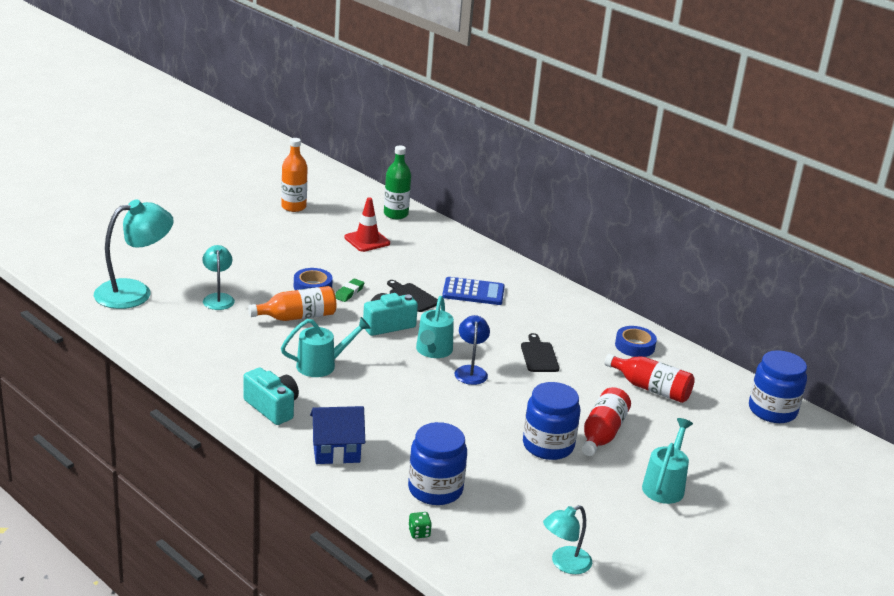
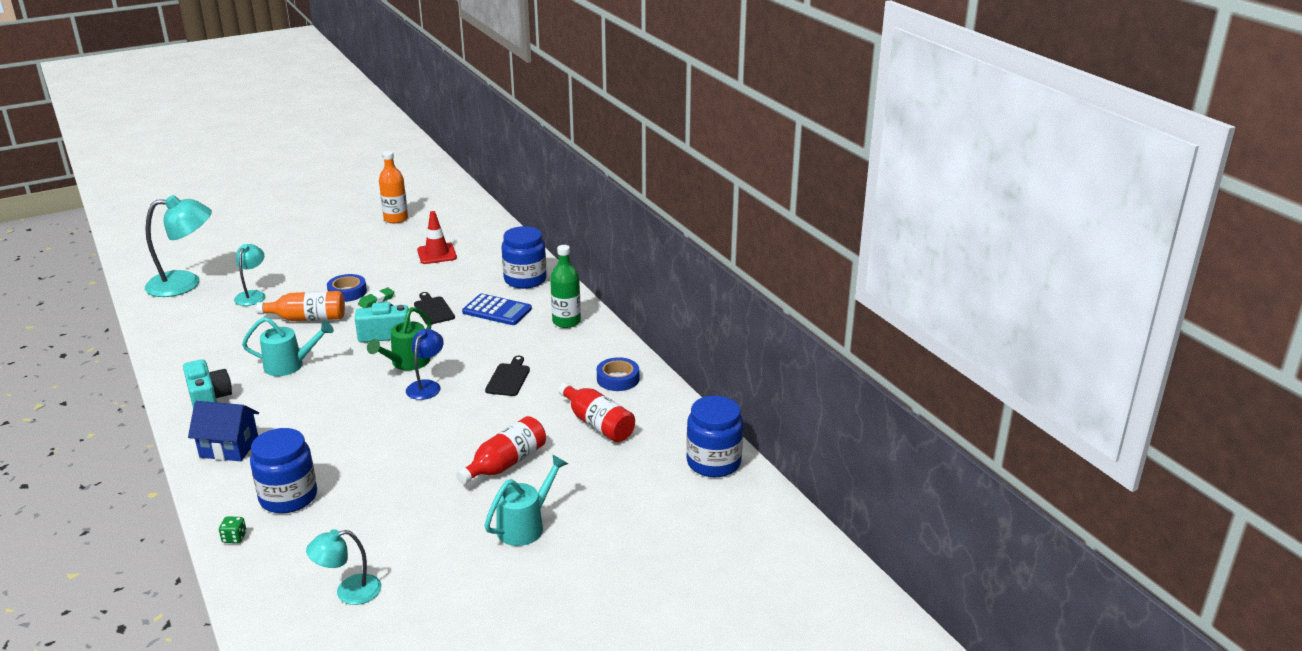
camera: 20 degrees right, 0 degrees up
(396, 214) = (486, 232): green bottle -> green bottle (566, 321)
(433, 351) = (406, 363): turquoise watering can -> green watering can
(548, 445) = (439, 468): blue jar -> blue jar (525, 279)

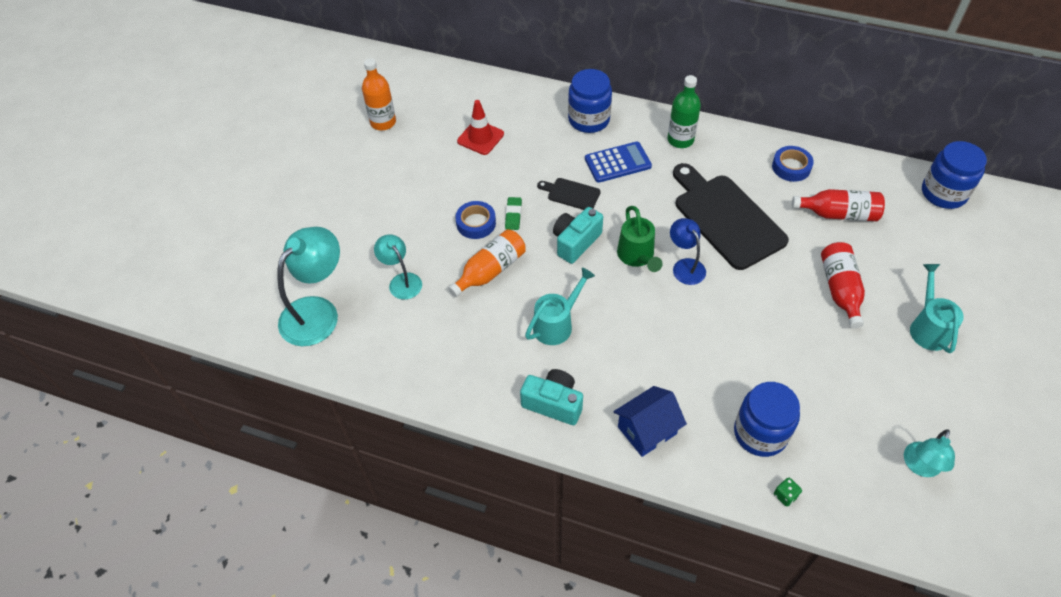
camera: 40 degrees left, 25 degrees up
(508, 378) = (726, 218): black cutting board -> black cutting board, size x2.17

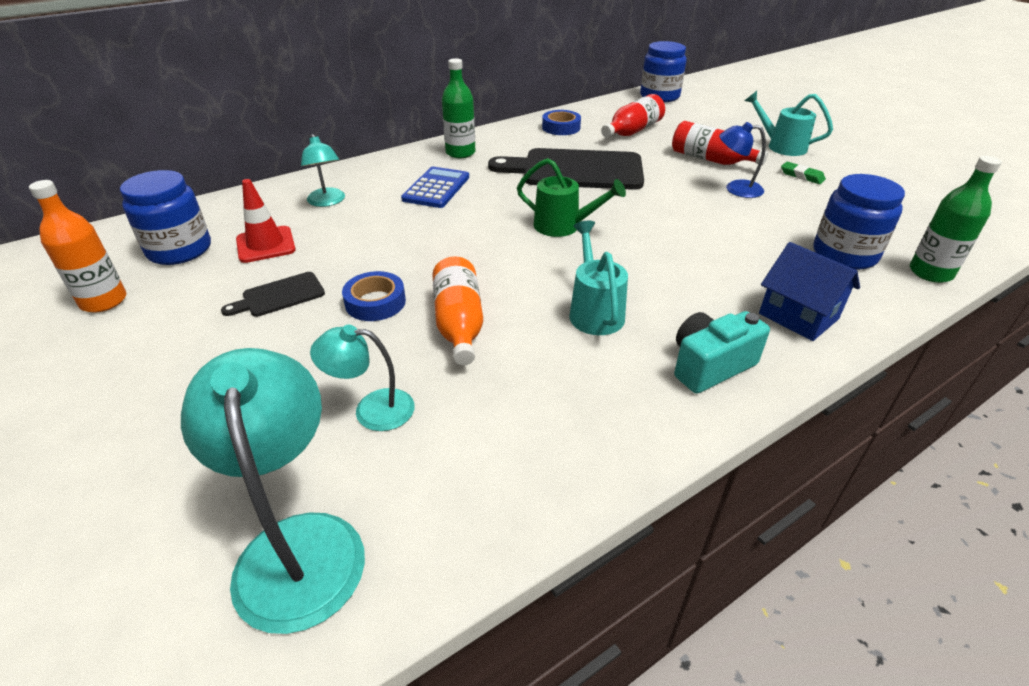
camera: 55 degrees left, 15 degrees down
(513, 215) = (405, 272): green eraser -> green eraser (802, 176)
(571, 194) = (433, 226): black cutting board -> black cutting board (279, 296)
(575, 242) = (498, 251): turquoise camera -> none
(589, 119) = (361, 180): blue jar -> blue jar (179, 250)
(647, 430) = (798, 316): blue house -> blue house turned 45 degrees counterclockwise
(685, 266) = (606, 209): blue lamp -> blue lamp (736, 189)
(785, 495) = (930, 273): green dice -> green bottle
(920, 466) = (924, 202): turquoise lamp -> turquoise lamp (327, 202)

